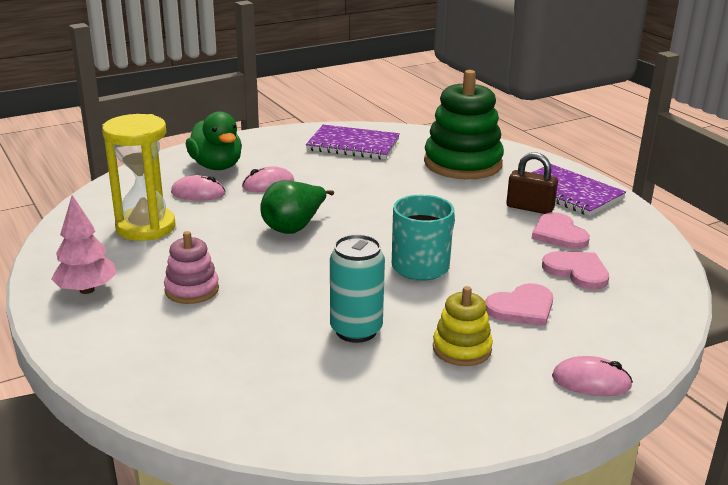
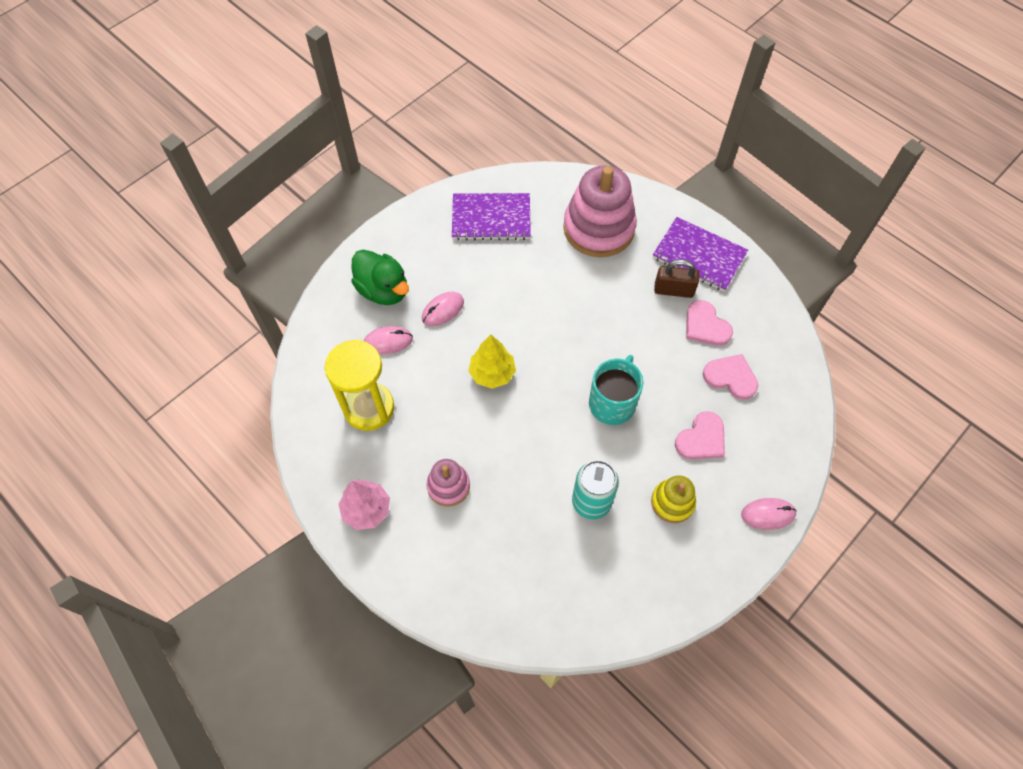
camera: 15 degrees left, 35 degrees up
(294, 227) = (492, 373): green pear -> yellow tree
(462, 164) = (598, 228): green stacking toy -> pink stacking toy

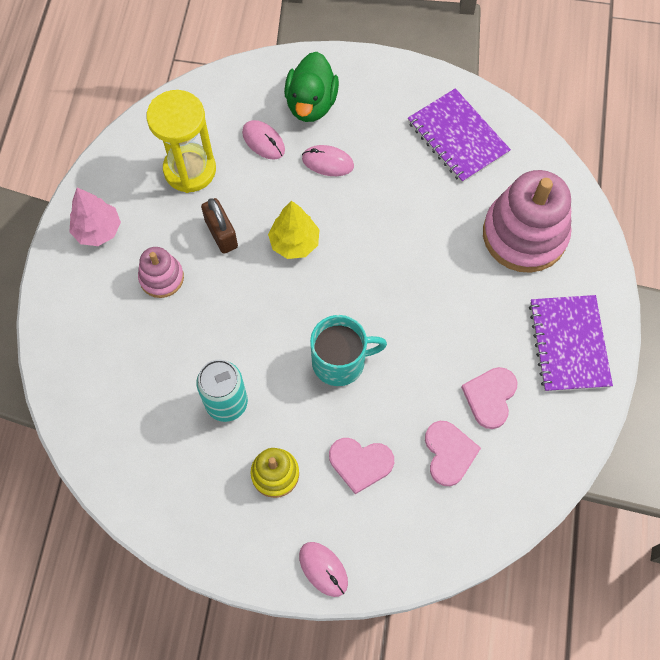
camera: 55 degrees right, 5 degrees up
(673, 290) = (508, 344): brown padlock -> brown padlock (221, 234)

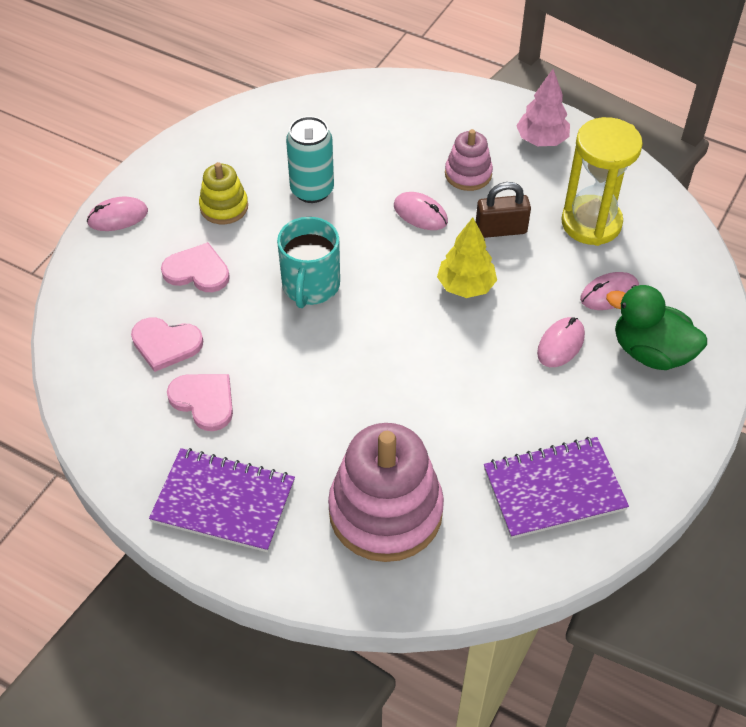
camera: 110 degrees right, 15 degrees down
(224, 301) = (420, 214): none -> pink mouse
(360, 463) = (197, 271): pink heart -> pink heart turned 75 degrees clockwise

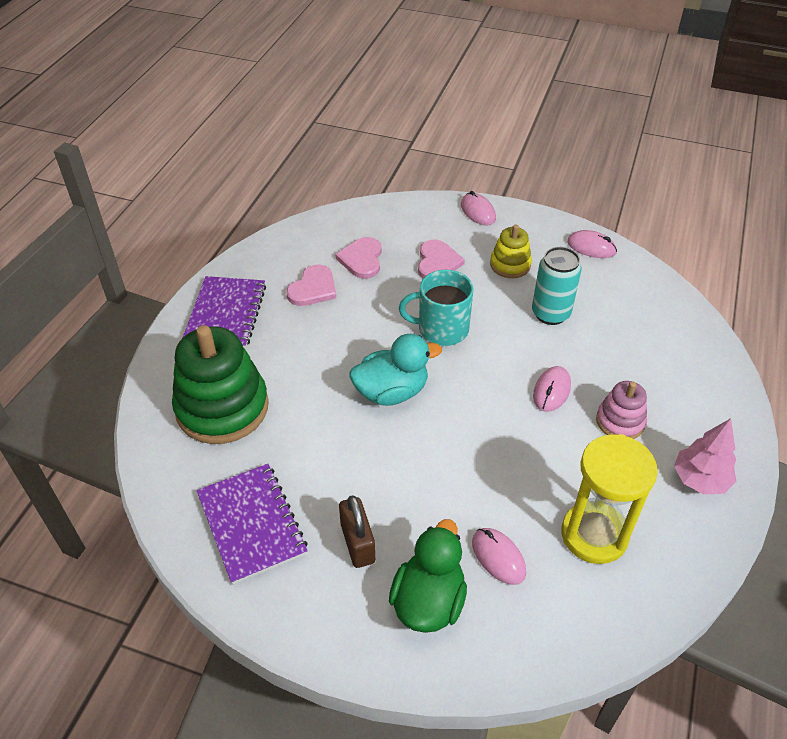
camera: 80 degrees right, 5 degrees down
(385, 511) = (222, 407): pink stacking toy -> green stacking toy
(394, 344) = (391, 392): none -> turquoise duck
(466, 286) = (472, 435): yellow tree -> none
(501, 230) = (554, 455): brown padlock -> brown padlock (357, 543)
(560, 344) = (420, 518): pink mouse -> pink mouse (591, 247)

